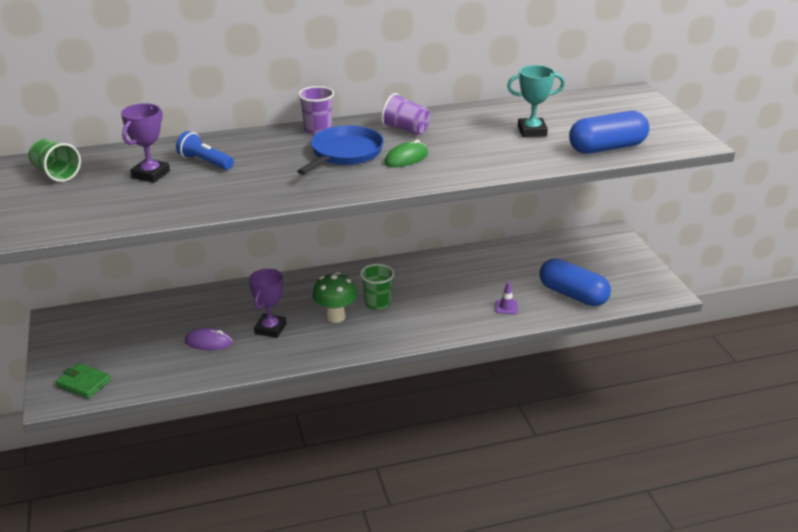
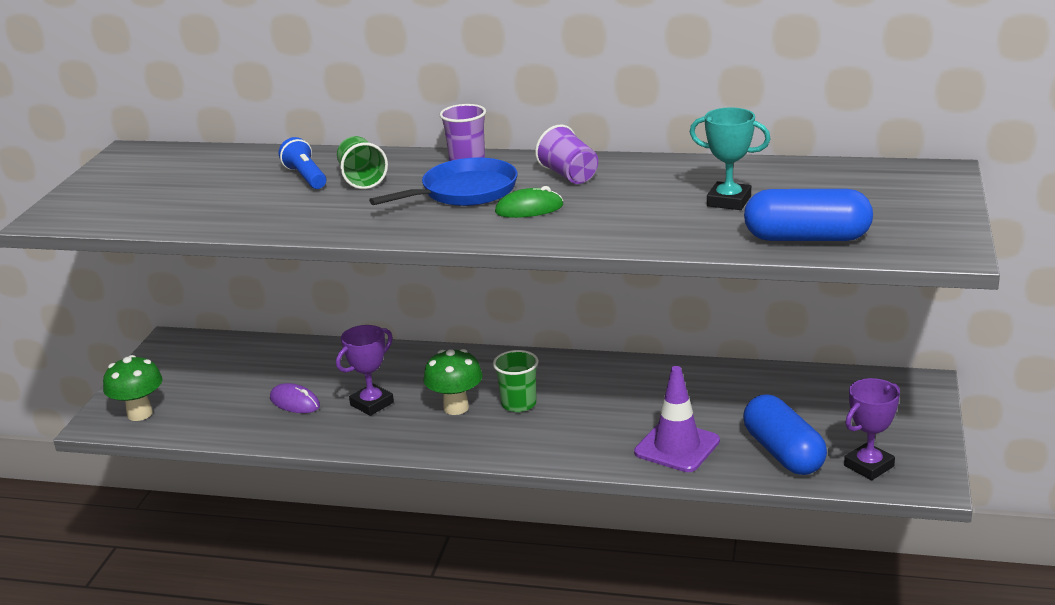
camera: 30 degrees right, 5 degrees down
(56, 173) = (153, 165): green cup -> green cup (362, 179)
(84, 383) = (140, 414): green wallet -> green mushroom
(151, 174) = (238, 181): purple trophy -> purple trophy (869, 466)
(506, 307) = (677, 447): purple traffic cone -> purple traffic cone, size x2.15

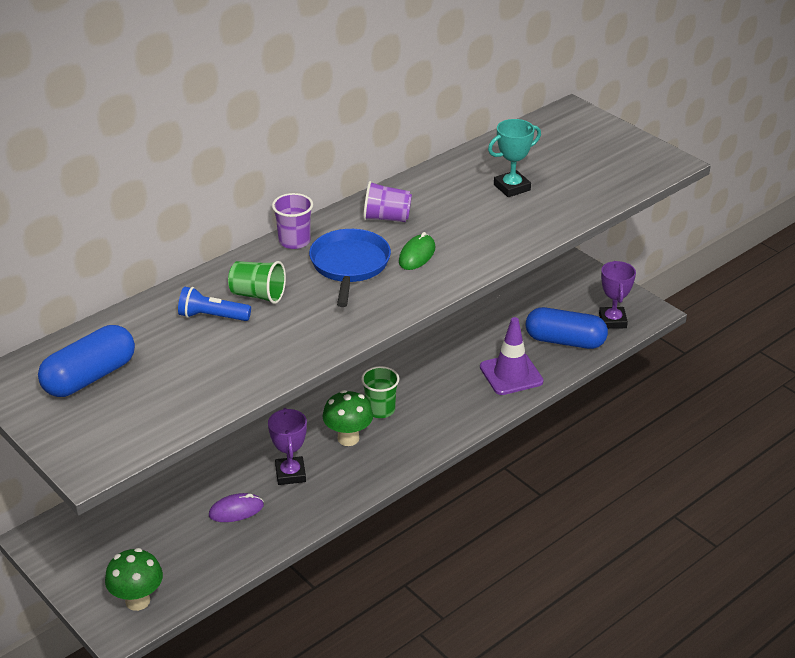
camera: 55 degrees left, 10 degrees up
(807, 238) = (596, 190): blue capsule -> blue capsule (89, 377)

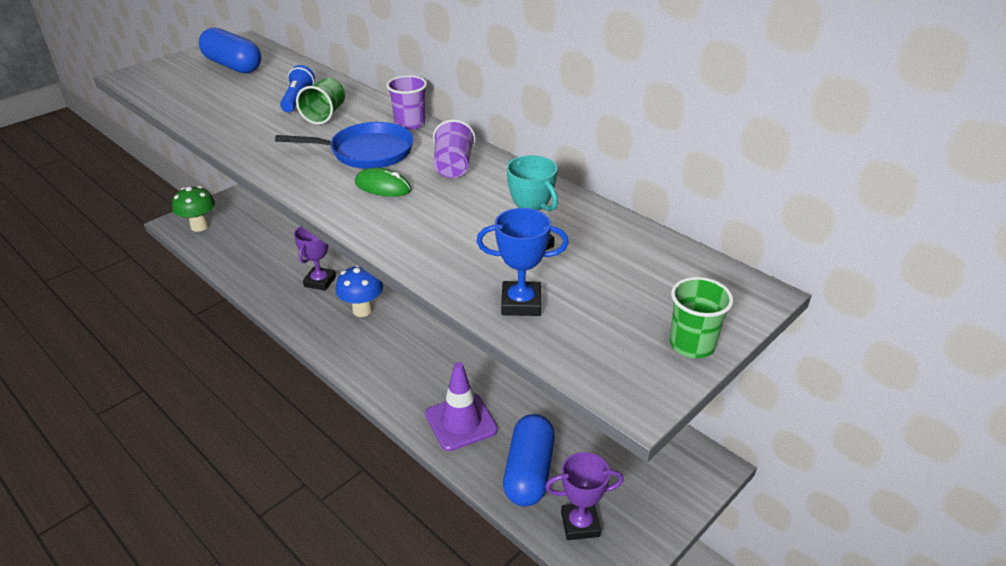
camera: 85 degrees right, 0 degrees up
(236, 510) = (281, 258): purple mouse -> none
(290, 474) = (320, 281): purple trophy -> purple trophy turned 60 degrees counterclockwise
(348, 438) = (362, 310): green mushroom -> blue mushroom
(380, 409) = (402, 327): green cup -> green cup (692, 344)
(584, 195) = (521, 303): none -> blue trophy

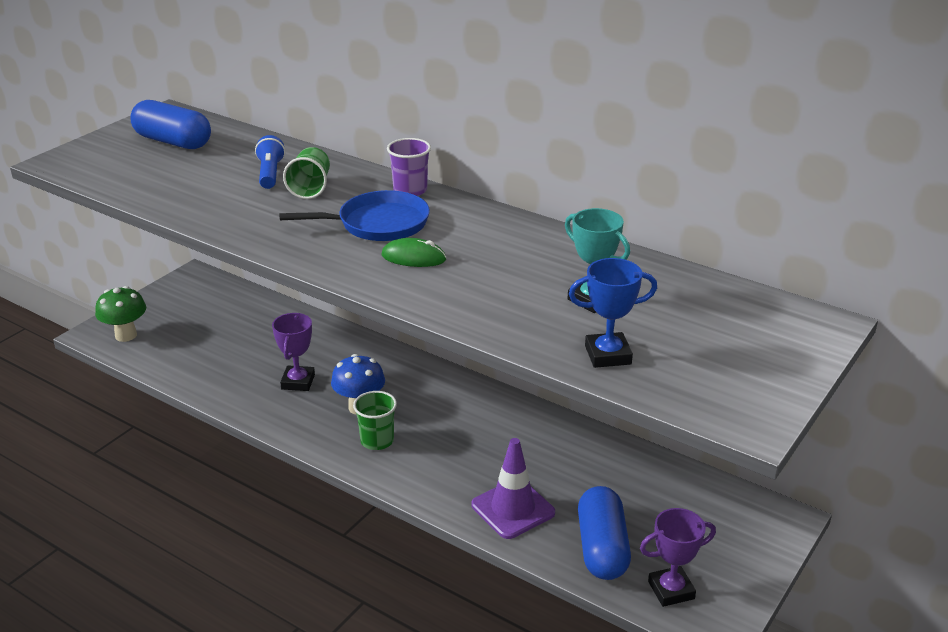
camera: 10 degrees left, 5 degrees down
(453, 167) = (479, 231): purple cup -> none
(692, 344) = (784, 374): green cup -> green cup (377, 441)

